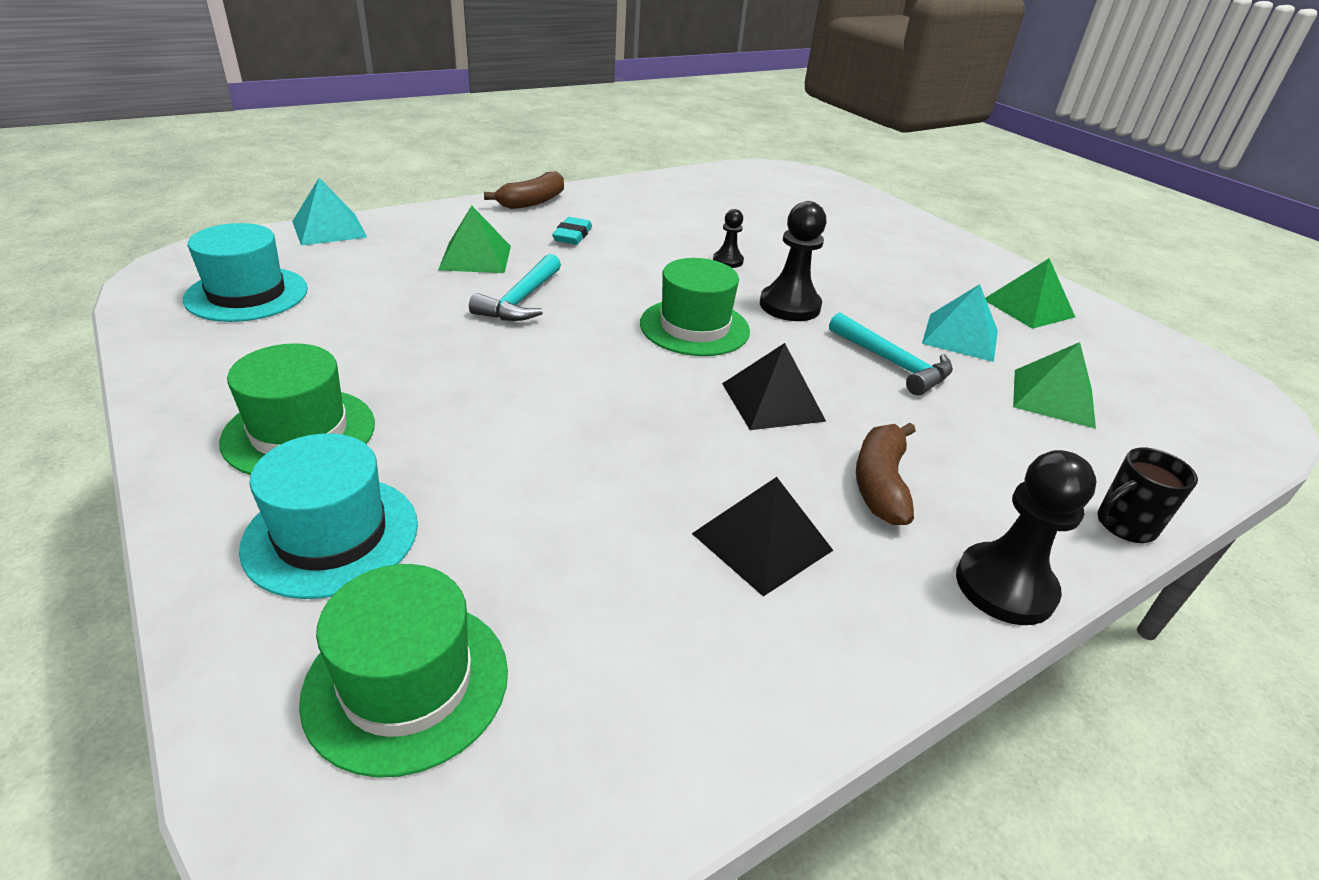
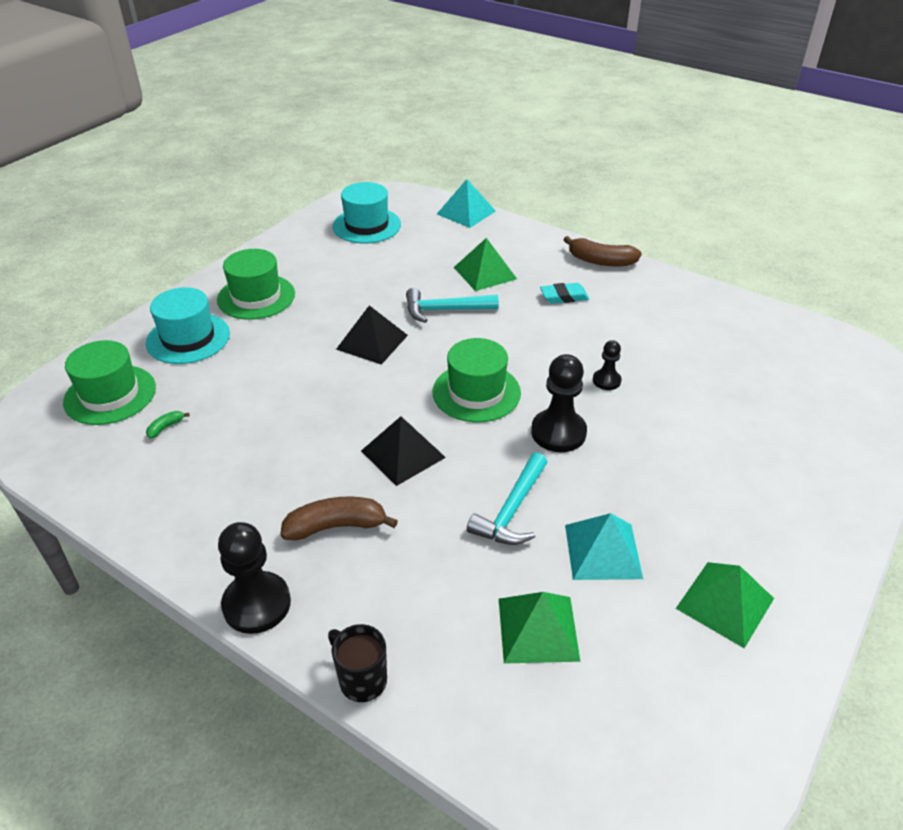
camera: 70 degrees right, 5 degrees up
(572, 614) = (165, 427): none -> green banana
(762, 542) = (249, 481): black pyramid -> black pyramid (372, 342)

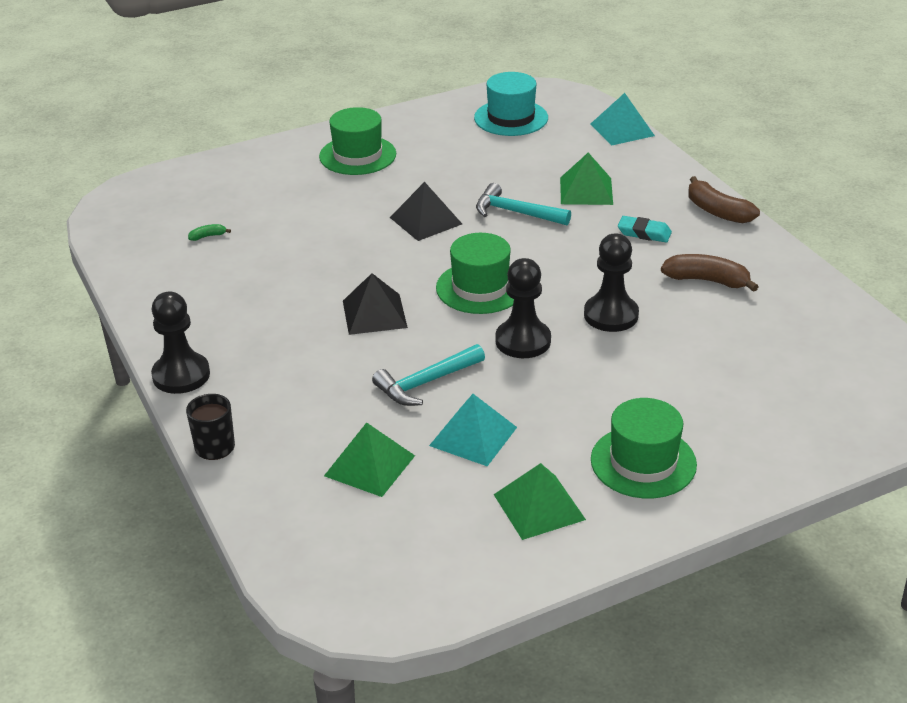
camera: 30 degrees right, 5 degrees down
(110, 395) = (185, 200): green hat -> green hat (643, 462)
(188, 338) = (275, 174): turquoise hat -> none
(336, 526) = (278, 346): brown banana -> brown banana (707, 280)
(606, 381) = (611, 315): black pawn -> black pawn, size x1.82

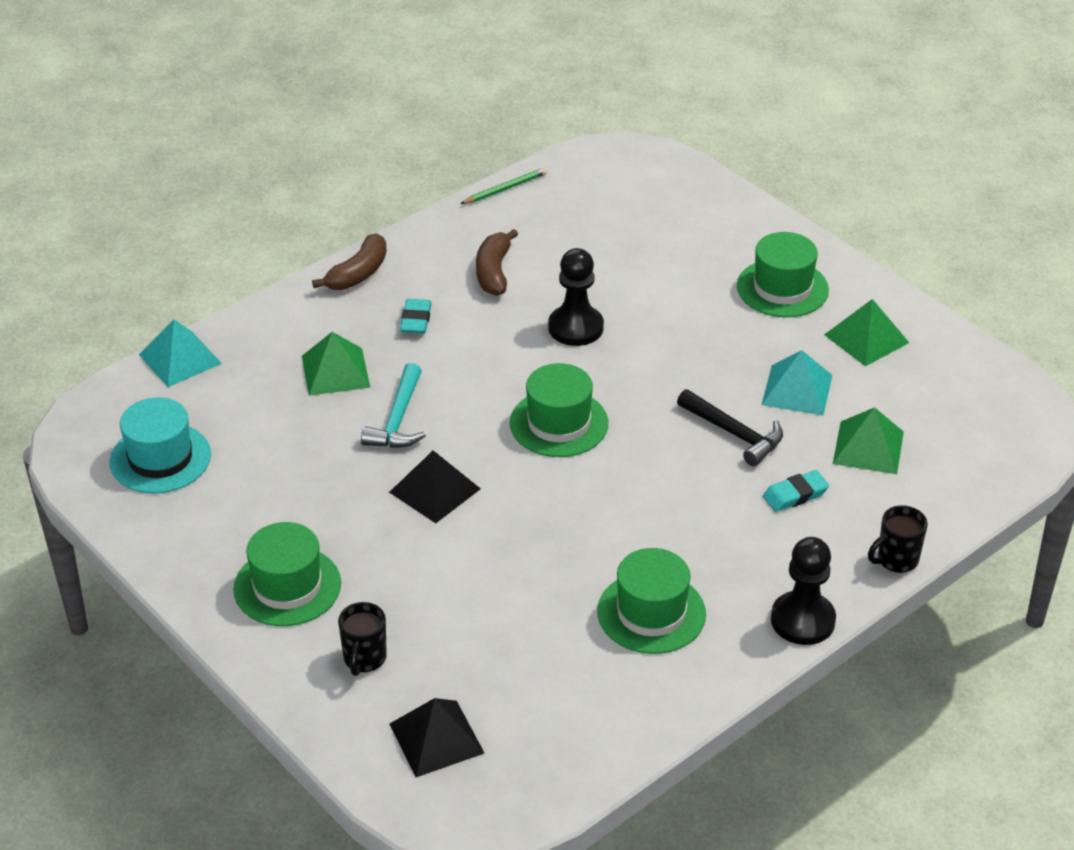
camera: 105 degrees left, 5 degrees up
(208, 236) = (526, 683): green banana -> none
(238, 300) = (651, 613): none -> green hat
(272, 177) = (364, 659): none -> black mug
(328, 403) = (795, 495): none -> turquoise eraser
(374, 314) = (635, 494): black pyramid -> black pyramid (436, 738)
(426, 383) = (734, 434): turquoise hammer -> black hammer
(523, 341) = (641, 379): black pawn -> none
(848, 304) = (505, 189): none -> green pencil

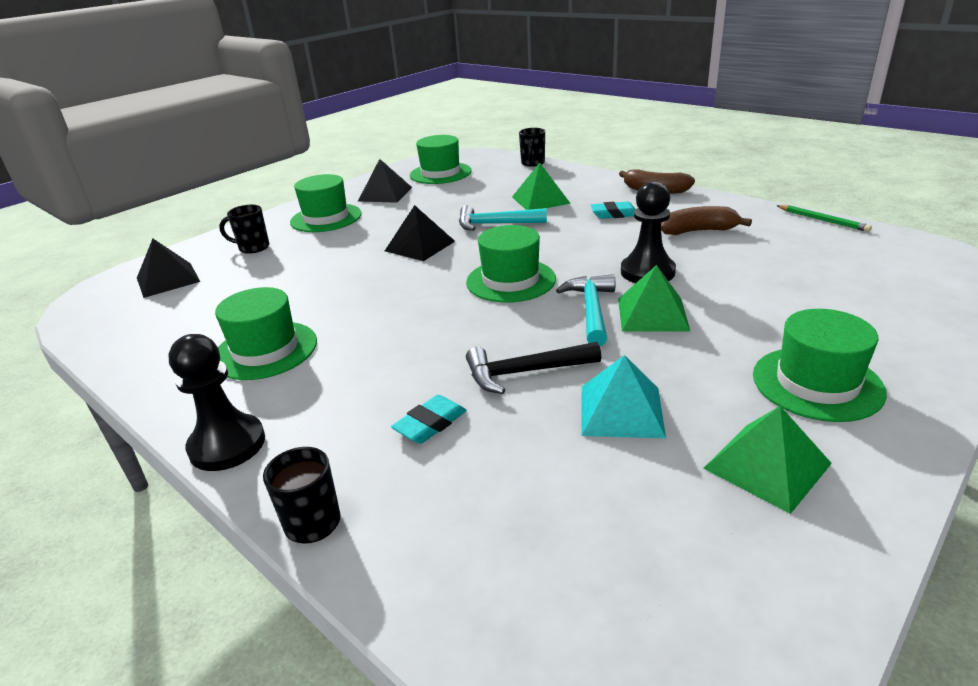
camera: 85 degrees right, 10 degrees down
(160, 458) = (440, 173): turquoise hat -> green hat
(180, 359) = (532, 163): turquoise pyramid -> black mug
(219, 522) = (385, 194): none -> black pyramid
(640, 378) = (591, 310): none -> turquoise hammer
(734, 434) = (525, 372): black hammer -> black hammer turned 45 degrees clockwise
(795, 495) = (430, 424): turquoise eraser -> turquoise eraser turned 75 degrees clockwise
(868, 447) = (530, 481): green pyramid -> green pyramid (652, 314)

